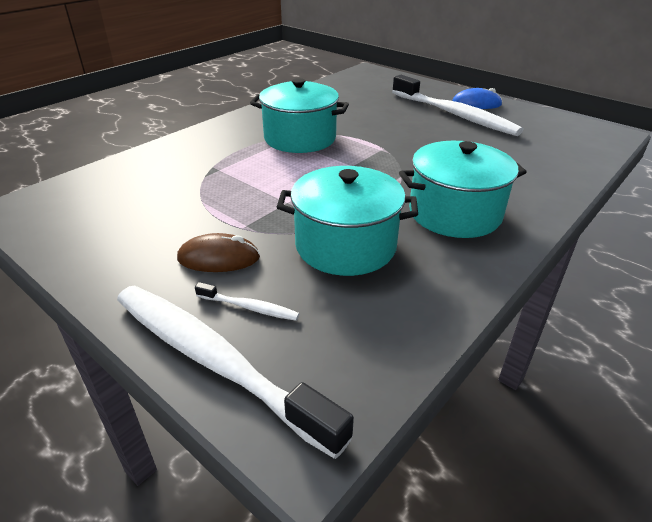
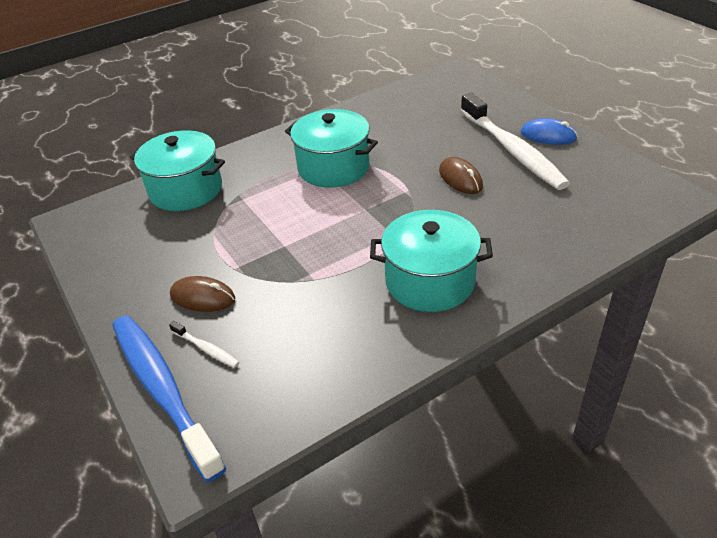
camera: 20 degrees right, 5 degrees up
(215, 361) = (163, 390): white toothbrush -> blue toothbrush
(346, 245) = (311, 301): turquoise pot -> turquoise pot (186, 190)
(425, 136) = (460, 178): none -> brown mouse

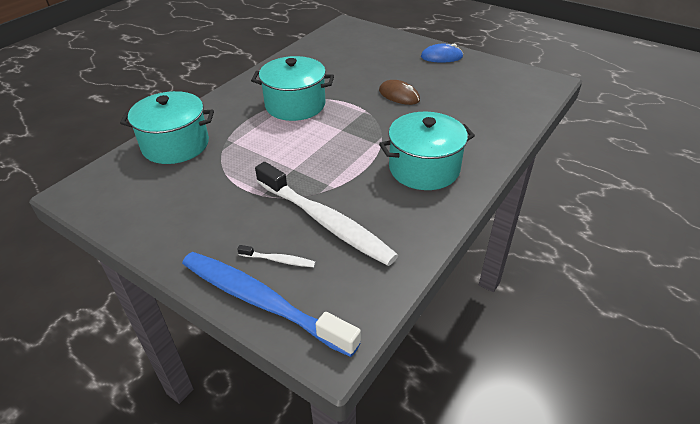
camera: 25 degrees left, 0 degrees up
(203, 297) = (248, 222): brown mouse -> none
(512, 150) = (423, 70): white toothbrush -> white toothbrush (325, 221)

